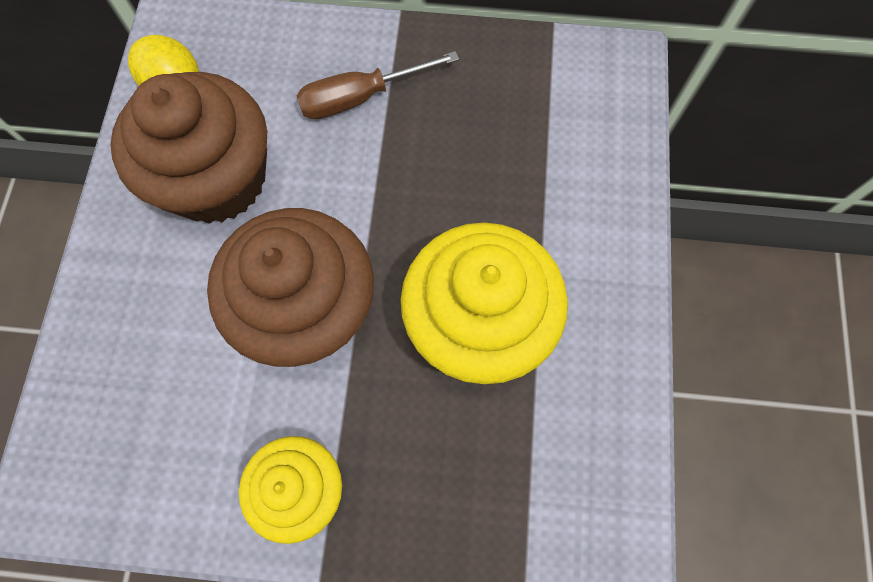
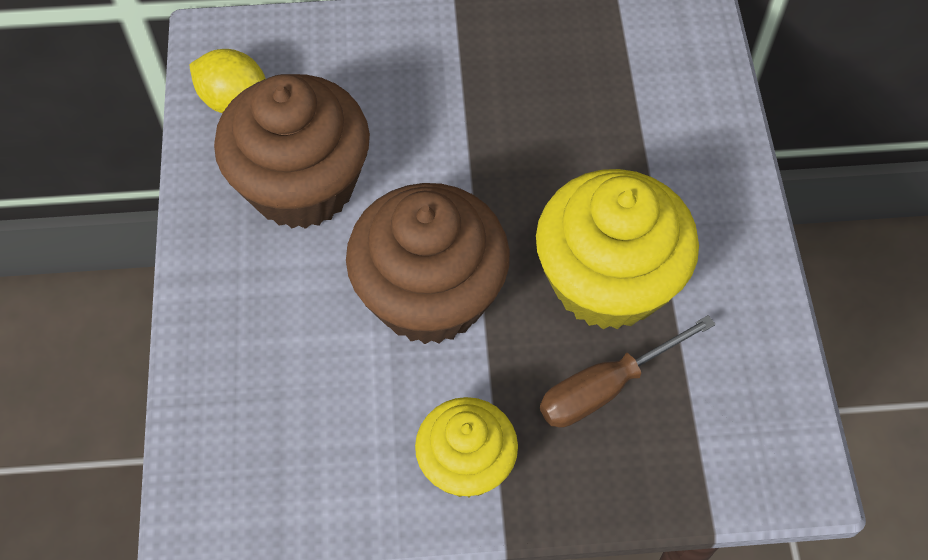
camera: 10 degrees left, 10 degrees down
(361, 97) = (433, 84): brown screwdriver -> brown screwdriver (606, 387)

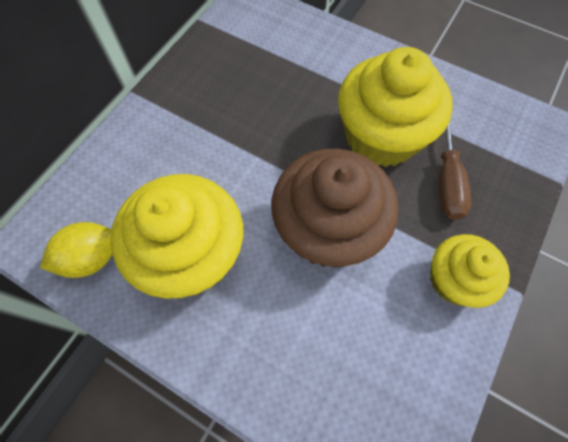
camera: 55 degrees left, 5 degrees up
(302, 184) = (192, 255): brown cupcake -> yellow cupcake

